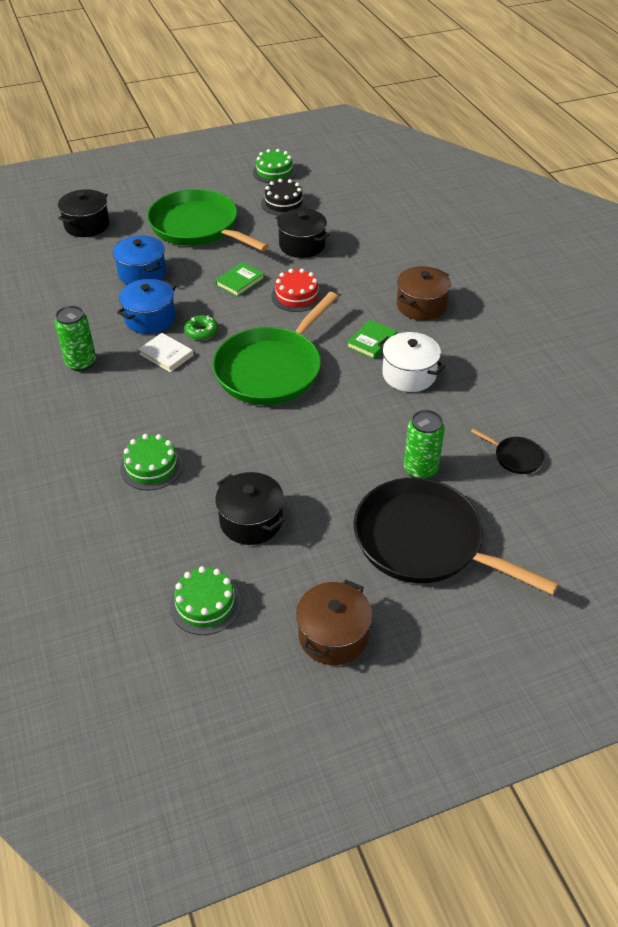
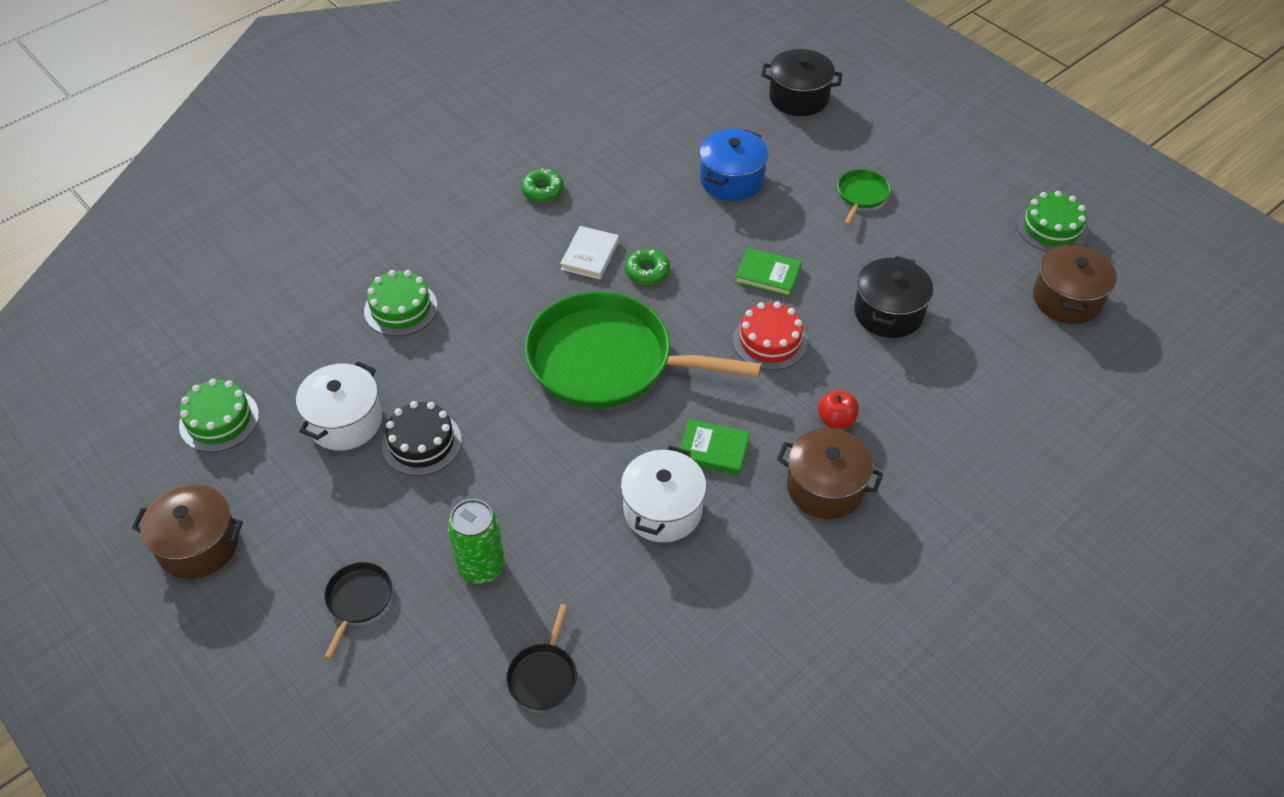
camera: 70 degrees right, 5 degrees up
(81, 363) = (542, 191): green can -> green donut
(150, 319) = (648, 218): blue pot -> none
(197, 227) = (861, 195): green pan -> green pan, size x0.41
(251, 521) = (345, 421): black pot -> white pot
(283, 203) = (978, 262): black cake -> black cake (421, 443)
(330, 184) = (1067, 299): none -> brown pot
(373, 288) = (836, 420): none -> red apple
(423, 541) = (358, 600): black pan -> black pan, size x0.41

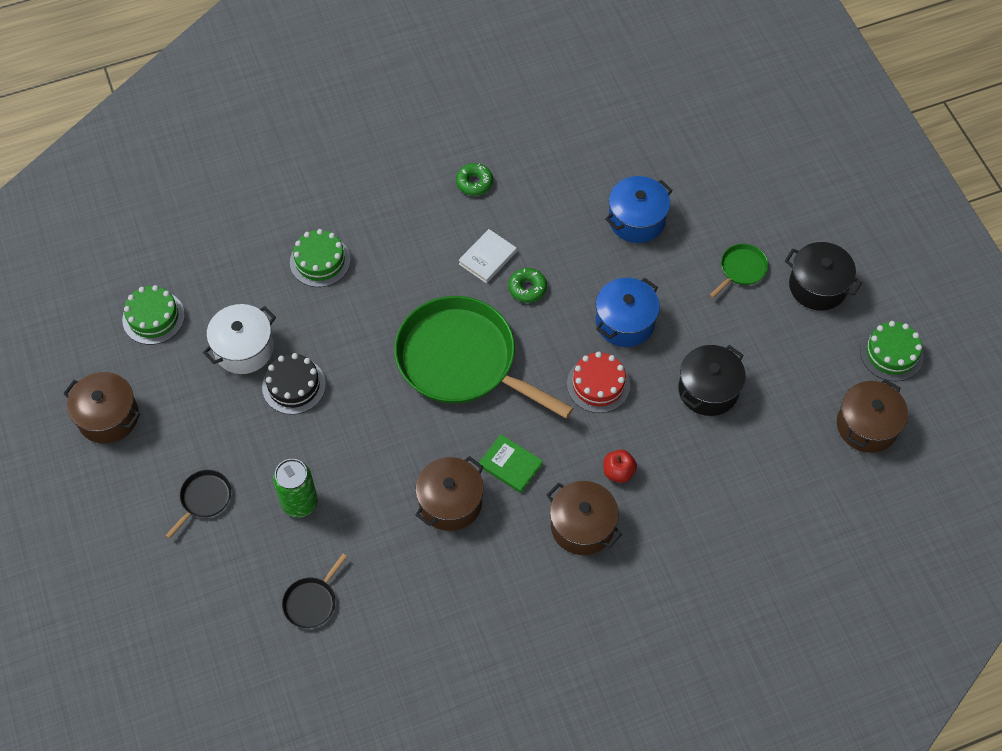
camera: 20 degrees right, 10 degrees up
(663, 510) = (450, 502): white pot -> brown pot
(768, 274) = (625, 322): green book -> blue pot
(799, 97) = (734, 152): black pot -> black pot (817, 286)

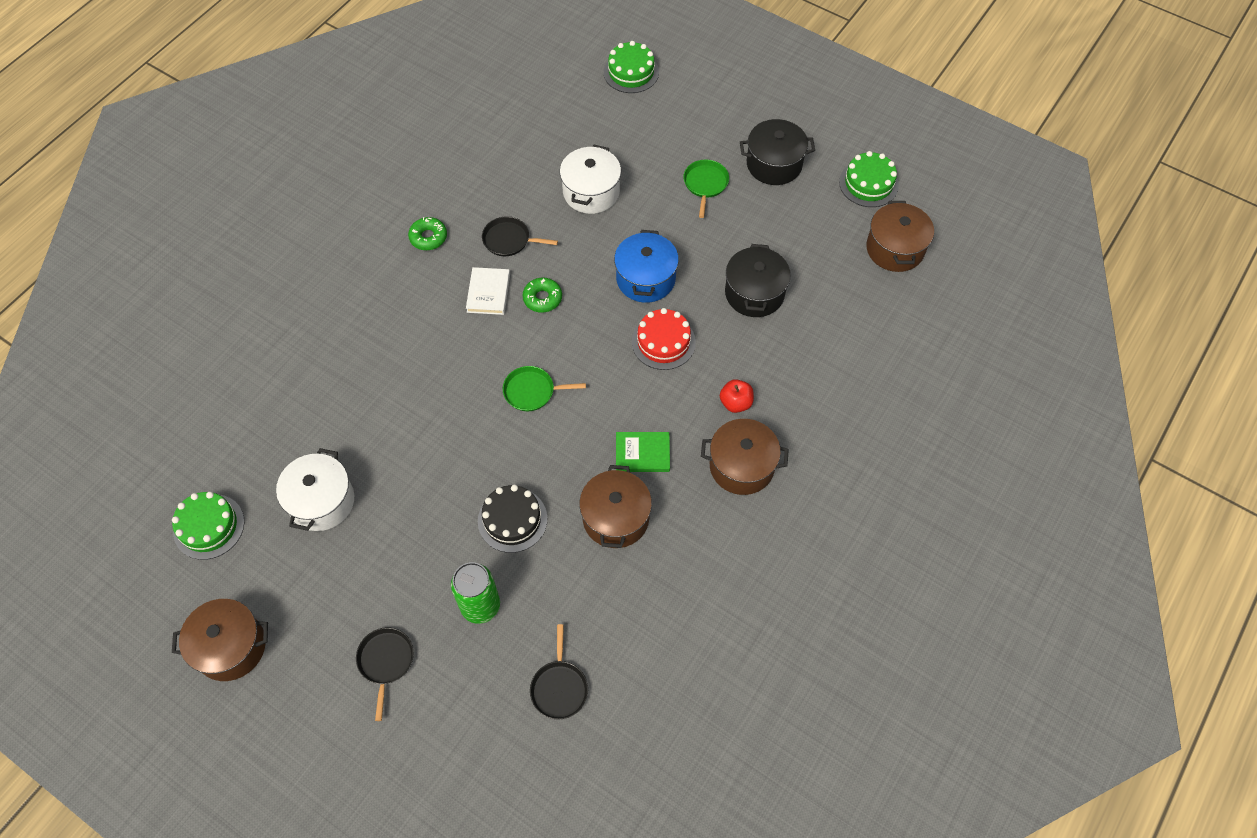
camera: 35 degrees left, 0 degrees up
(294, 386) = (395, 505): black cake -> black cake (512, 520)
(320, 261) = (337, 382): green cake -> green cake (631, 72)
(461, 360) = (532, 391): green pan -> green pan, size x0.41
(537, 222) = (509, 240): none -> black pan
(636, 220) = (591, 192): blue pot -> white pot

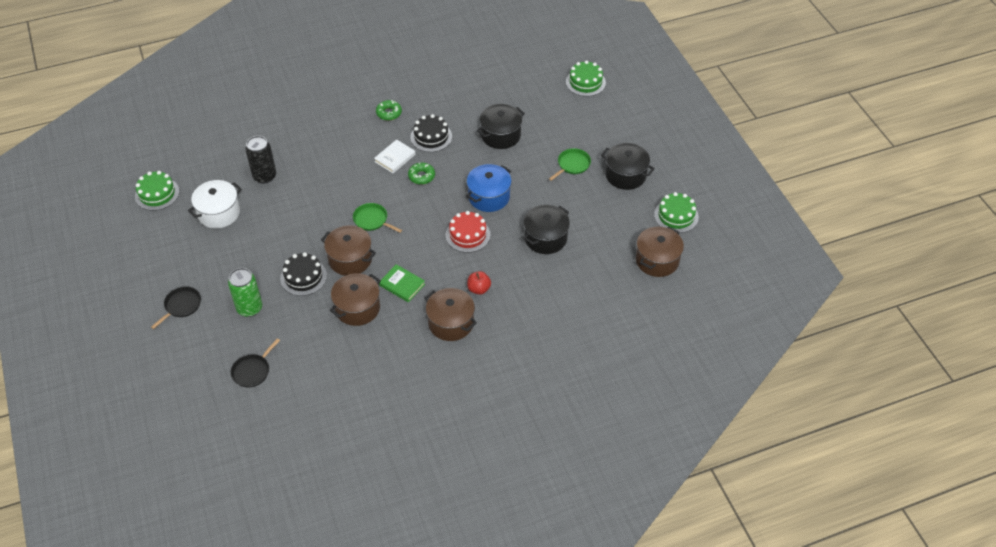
camera: 35 degrees right, 10 degrees down
(231, 647) = (118, 255): brown pot -> brown pot (350, 259)
(340, 414) = (264, 176): none -> black can
(509, 240) = (431, 137): black pan -> black cake
(591, 192) = (500, 135): white pot -> black pot

